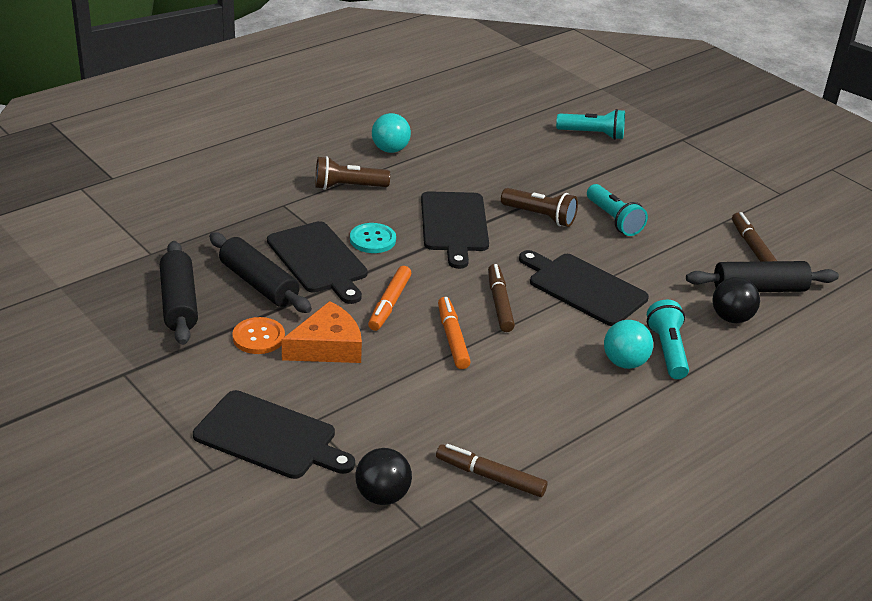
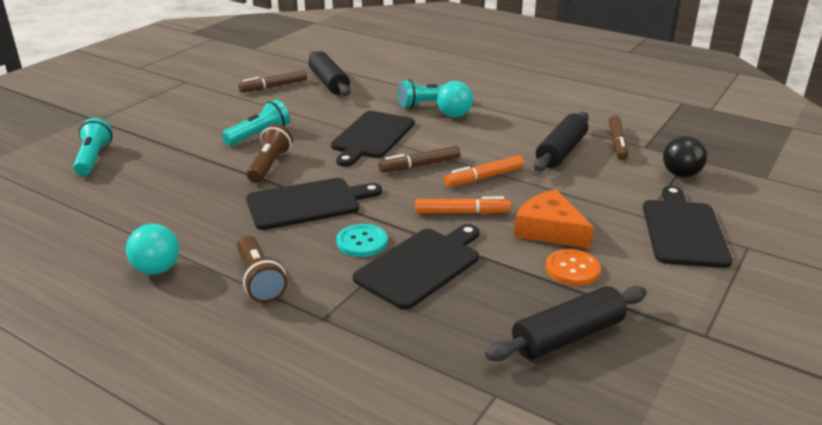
camera: 105 degrees left, 5 degrees down
(259, 284) = (490, 292): black rolling pin -> black rolling pin (561, 152)
(731, 318) = (372, 89): black ball -> none

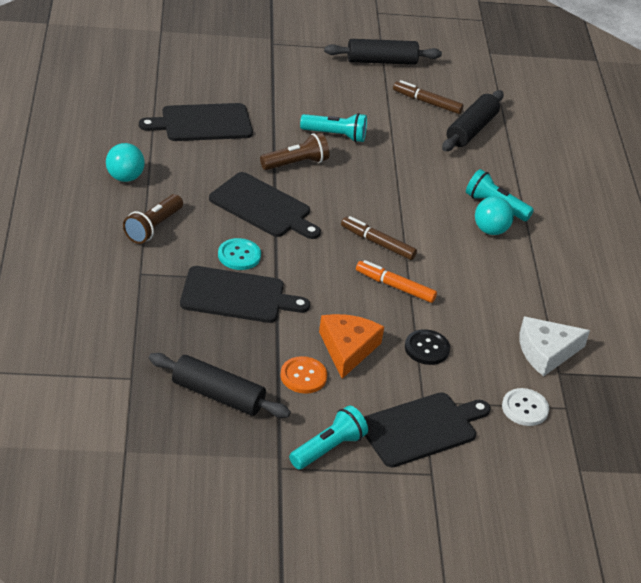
camera: 50 degrees right, 10 degrees up
(94, 158) = (219, 75): turquoise flashlight -> turquoise flashlight (328, 448)
(372, 137) = (398, 197): black cutting board -> black cutting board (202, 123)
(462, 213) = (327, 292): orange marker -> none
(561, 152) = (490, 319): black rolling pin -> black rolling pin (381, 61)
(577, 191) = (427, 348): none -> black button
(617, 143) = (546, 352): brown marker -> white cheese
(680, 174) = (525, 408): black ball -> white button

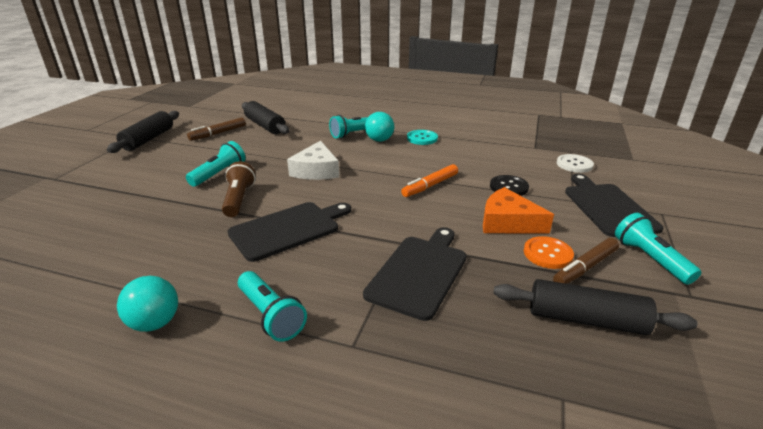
camera: 65 degrees left, 10 degrees down
(153, 227) = (270, 316): brown flashlight -> turquoise flashlight
(202, 123) = (121, 241): black cutting board -> none
(217, 395) = (586, 320): black rolling pin -> black rolling pin turned 60 degrees clockwise
(239, 255) = (355, 258): turquoise button -> turquoise button (422, 138)
(377, 243) = (372, 183): brown marker -> brown marker (585, 267)
(546, 352) = (514, 147): white cheese -> white cheese (316, 170)

